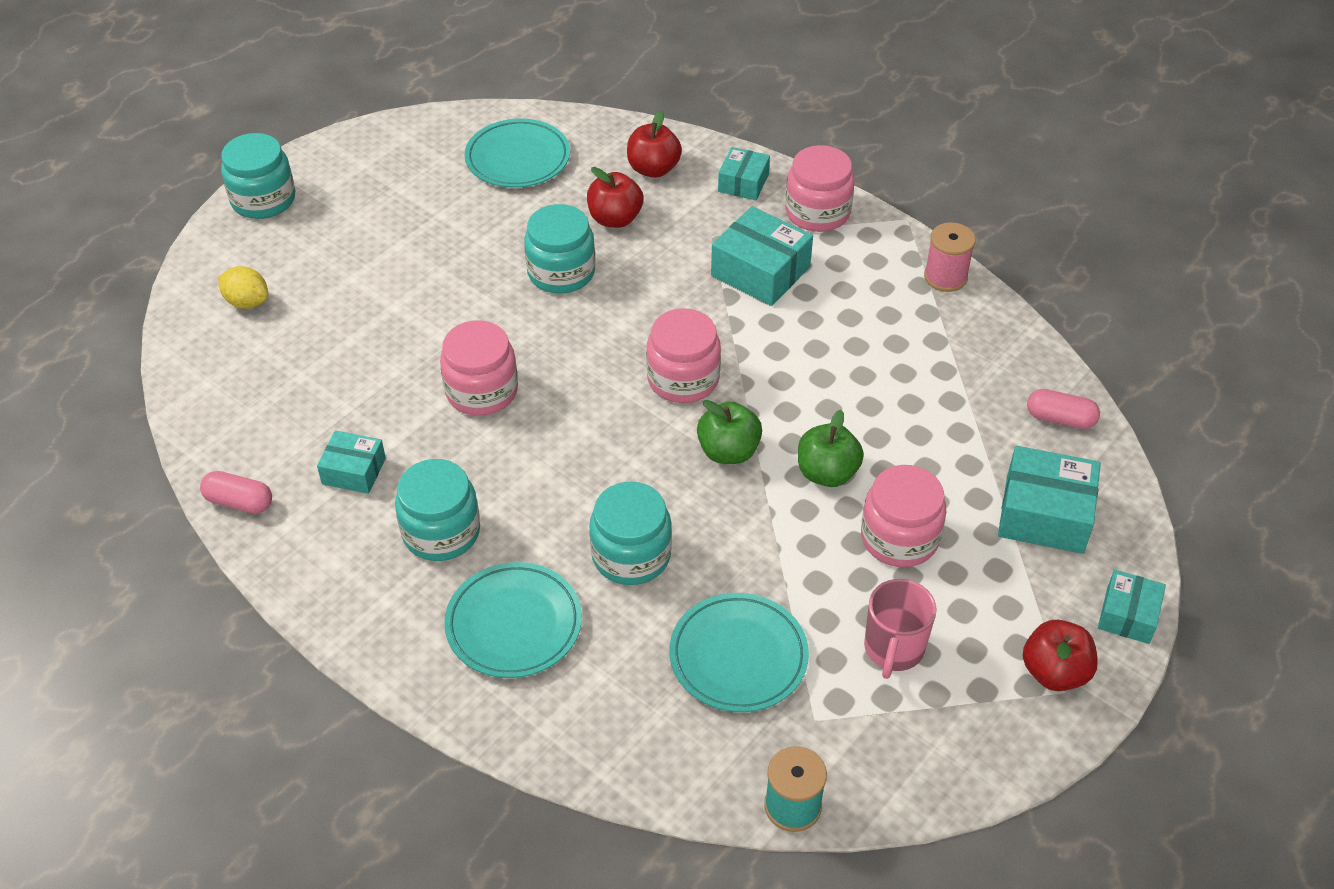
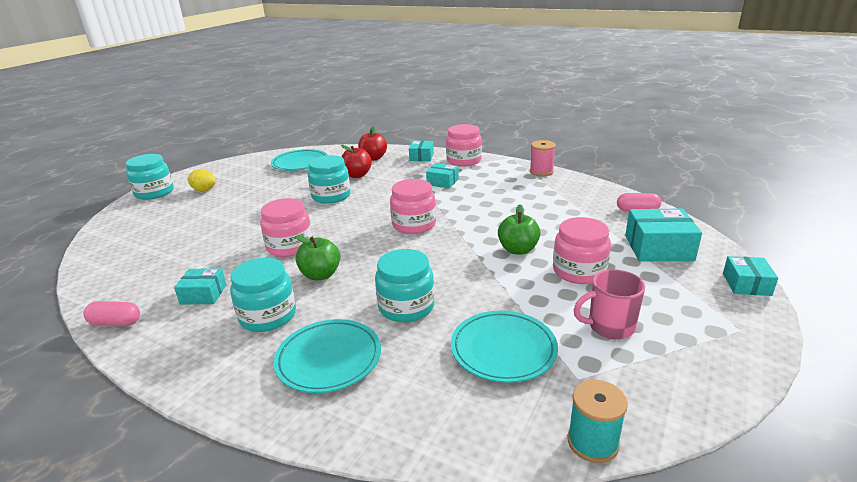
camera: 10 degrees left, 20 degrees down
(247, 302) = (138, 230): yellow lemon -> yellow lemon (204, 190)
(728, 451) = (453, 249): green apple -> green apple (320, 275)
(760, 271) = (442, 182): turquoise box -> turquoise box, size x0.61
(893, 649) = (610, 326): pink mug -> pink mug turned 75 degrees clockwise
(1054, 672) = (725, 320): red apple -> none

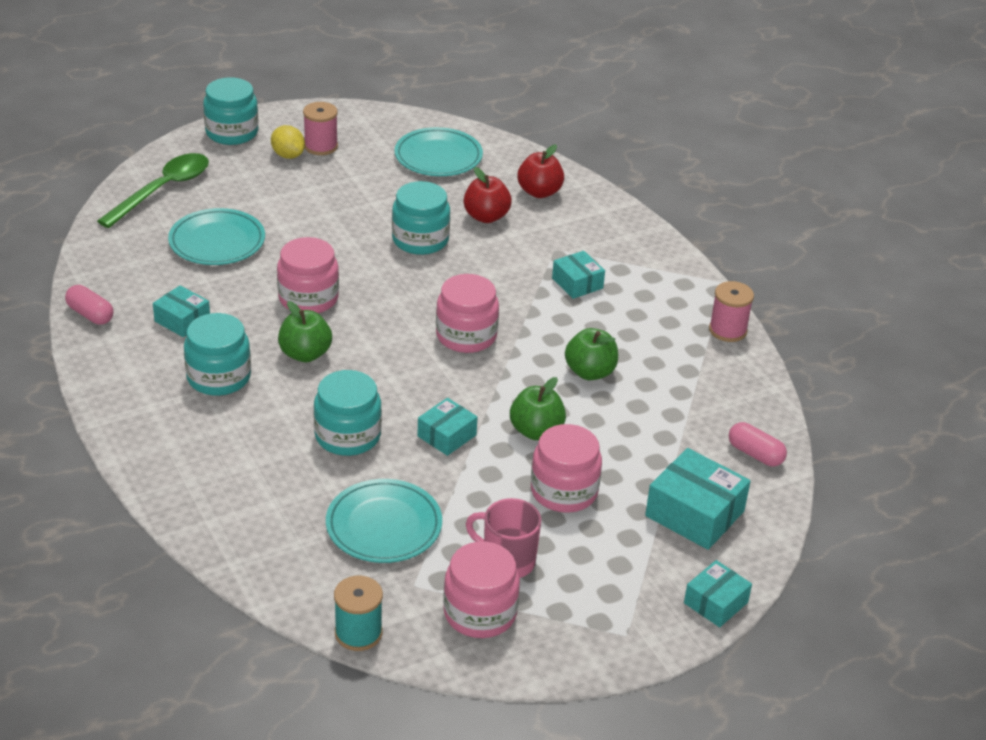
camera: 30 degrees right, 10 degrees up
(124, 233) = (162, 190): none -> green spoon
(222, 180) = (321, 146): none -> pink spool
(329, 359) = (232, 451): turquoise plate -> turquoise plate (217, 242)
(421, 157) = (605, 221): turquoise box -> turquoise box (446, 435)
(464, 161) = (652, 257): pink jar -> pink jar (480, 613)
(504, 212) = (590, 372): none -> green apple

